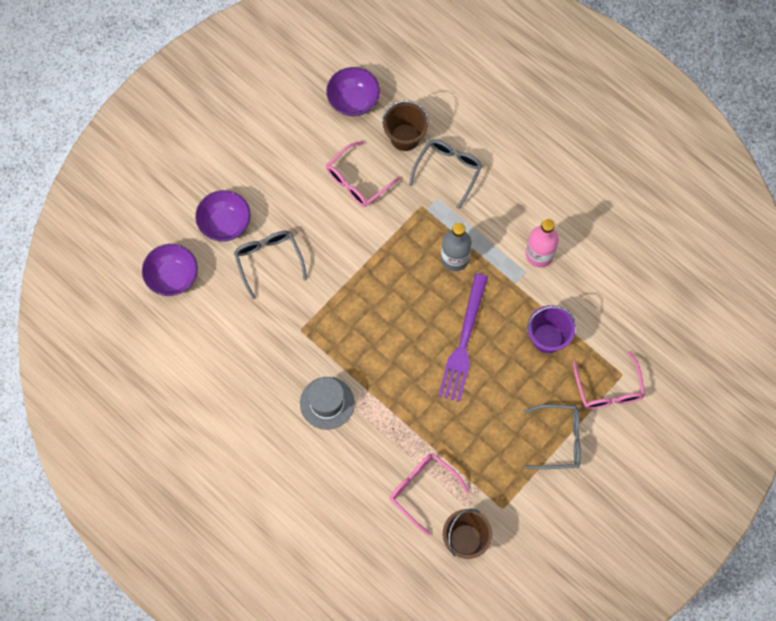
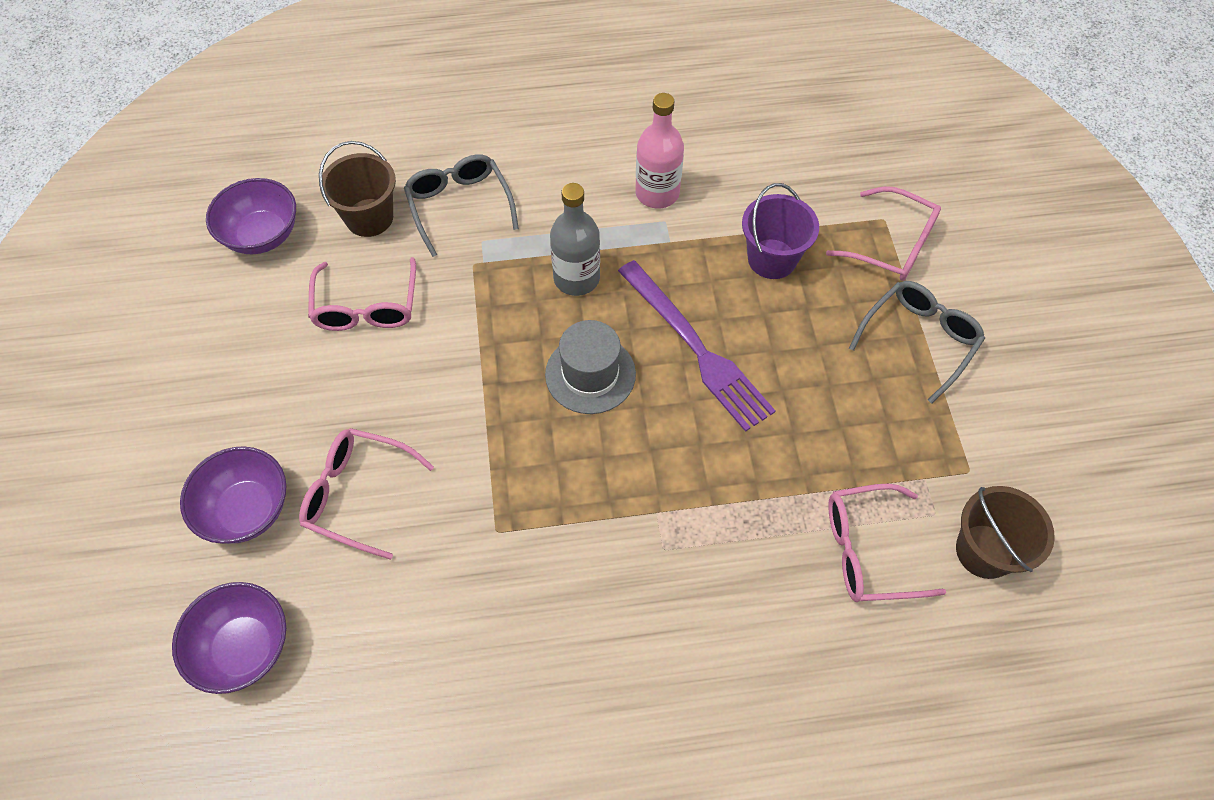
camera: 50 degrees left, 10 degrees down
(268, 260) = (357, 494): grey glasses -> pink glasses
(327, 403) = (635, 579): grey hat -> grey hat (590, 374)

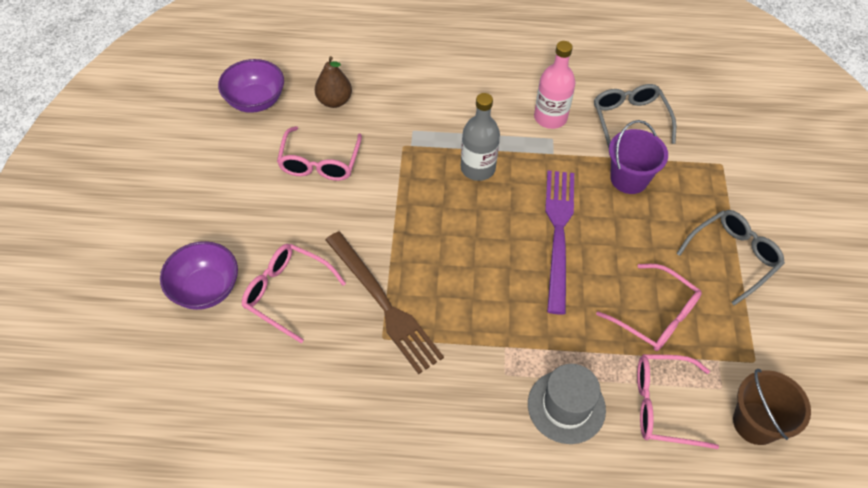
camera: 10 degrees right, 5 degrees down
(244, 648) = (184, 385): purple bowl -> none
(369, 217) = (334, 101): brown bucket -> brown pear
(459, 206) = (401, 103): grey glasses -> grey glasses (629, 120)
(489, 485) = (384, 304): none -> brown fork
(590, 374) = (474, 238): grey hat -> grey hat (566, 406)
(696, 348) = (558, 233): purple fork -> purple fork turned 150 degrees counterclockwise
(892, 245) = (725, 184): pink glasses -> pink glasses (655, 316)

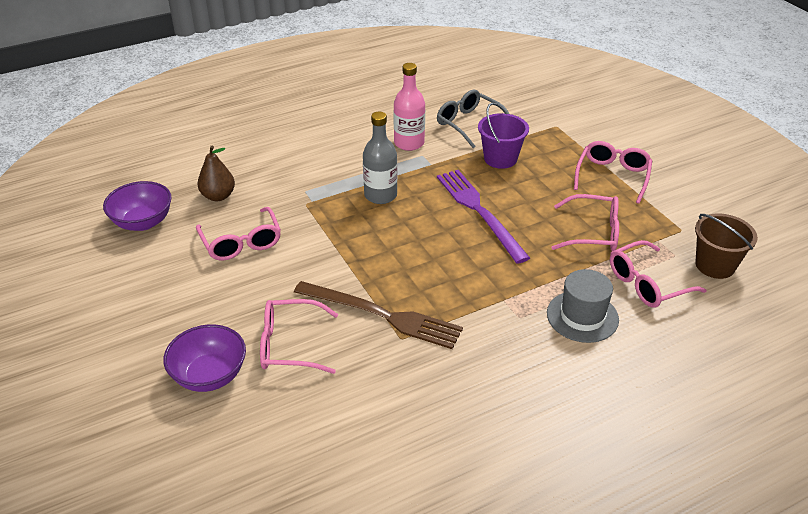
camera: 30 degrees left, 15 degrees down
(733, 257) = (612, 176): grey glasses -> pink glasses

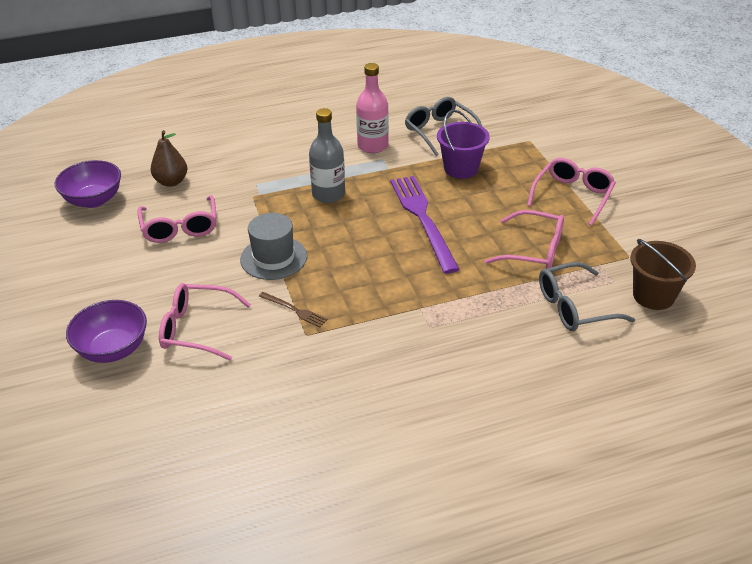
camera: 10 degrees right, 0 degrees up
(382, 315) = (294, 310): brown fork -> brown fork, size x0.44
(582, 316) = (496, 332): grey hat -> grey hat (273, 258)
(647, 284) = (574, 307): pink glasses -> grey glasses

